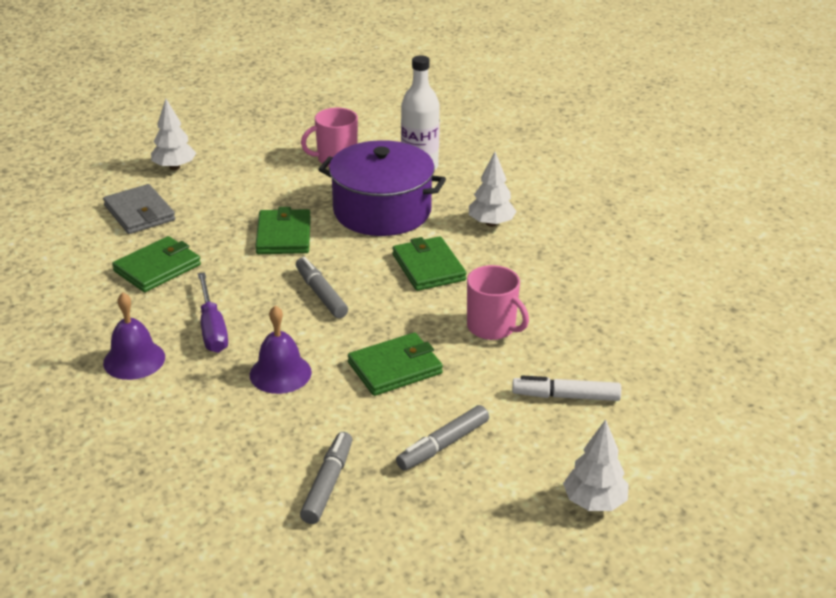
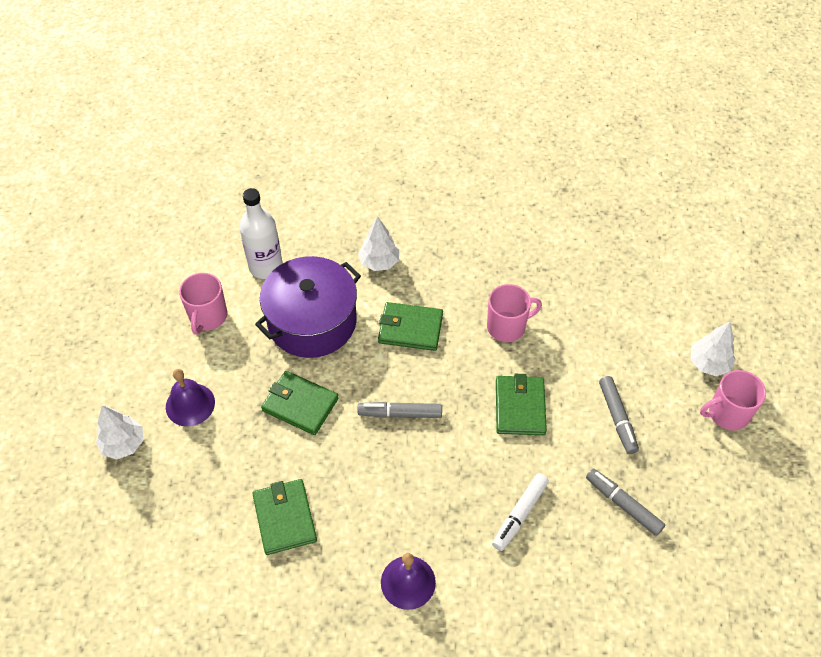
camera: 60 degrees left, 20 degrees up
(139, 213) = (183, 501): grey wallet -> none
(212, 328) = (399, 508): purple screwdriver -> none
(280, 373) = (484, 483): purple bell -> purple bell (190, 404)
(532, 540) = (727, 413): none -> pink mug
(566, 396) = (603, 325): white marker -> white marker (519, 514)

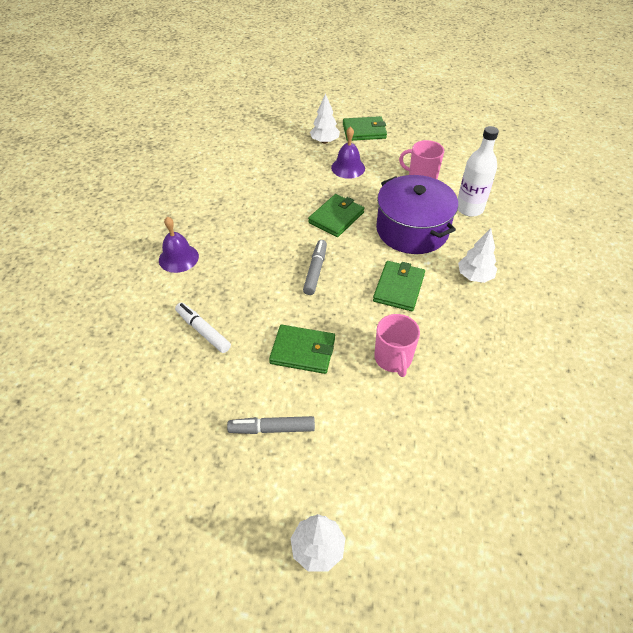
camera: 100 degrees right, 5 degrees down
(284, 518) = (249, 204): green wallet -> green wallet (364, 131)
(623, 504) = (183, 409): grey marker -> none
(727, 413) = (248, 546): pink mug -> none

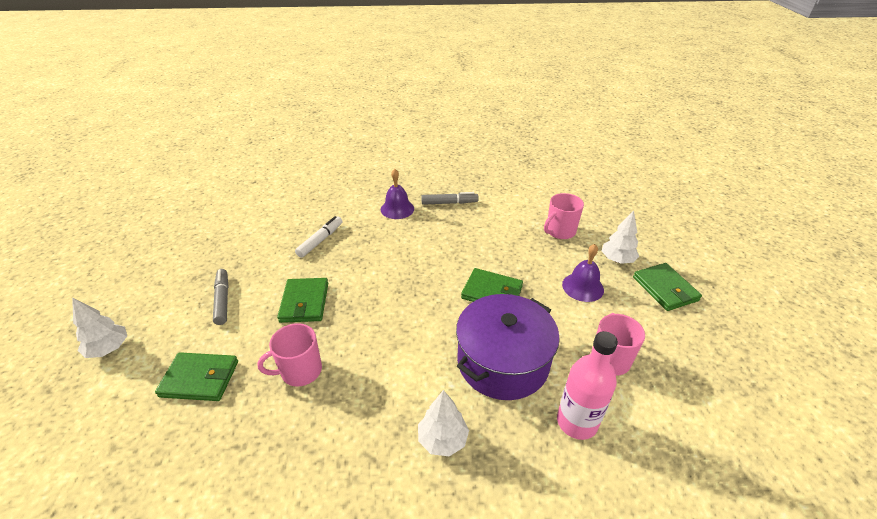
camera: 75 degrees right, 10 degrees down
(275, 159) = (560, 231): none -> pink mug
(315, 271) = (407, 291): grey marker -> grey marker (449, 203)
(399, 288) = (401, 362): green wallet -> green wallet (200, 379)
(469, 208) = (577, 422): white bottle -> pink bottle

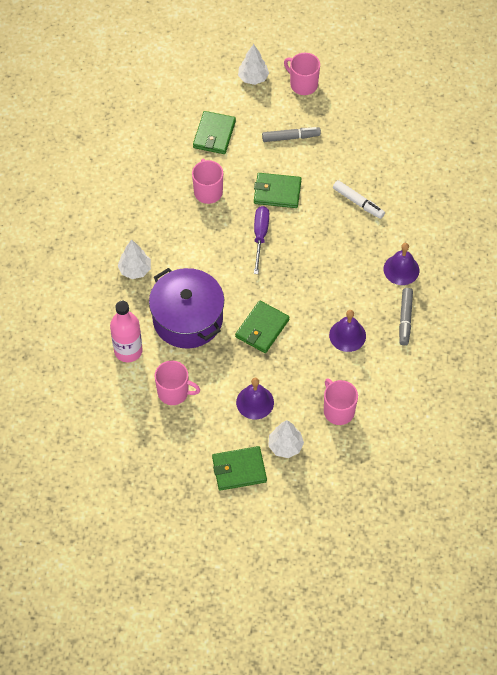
camera: 100 degrees right, 20 degrees up
(140, 298) = (303, 84): none -> pink mug
(369, 309) = (260, 236): none -> purple screwdriver
(478, 233) = (347, 335): none -> purple bell

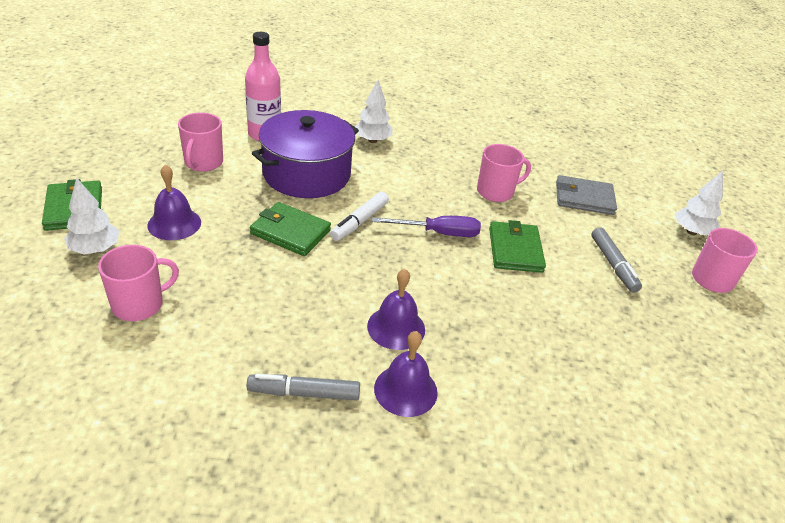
camera: 80 degrees right, 20 degrees down
(214, 134) = (584, 198): green wallet -> grey wallet
(347, 335) = (274, 318): purple bell -> purple bell (396, 327)
(358, 202) = (525, 336): white marker -> white marker (359, 222)

